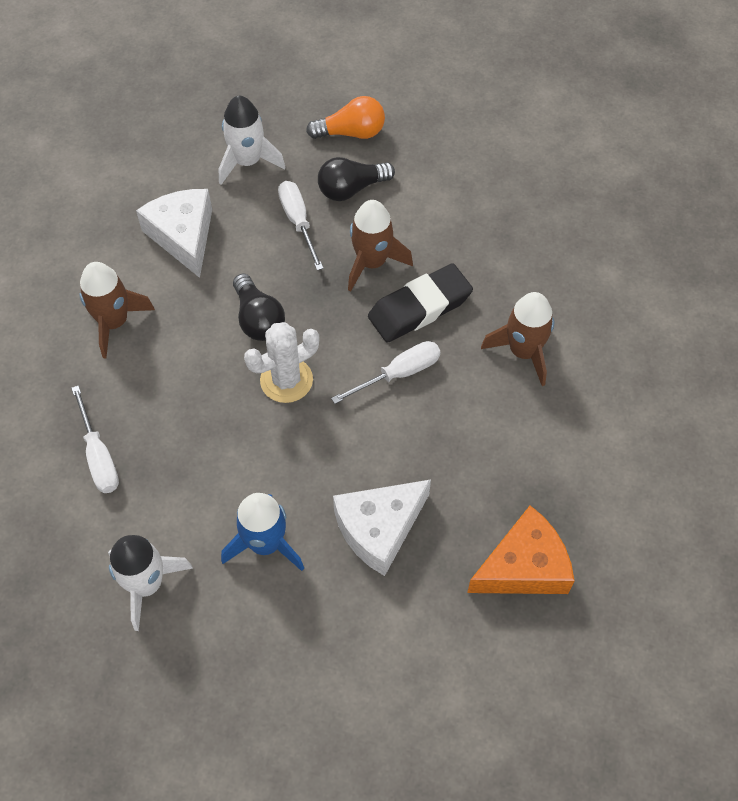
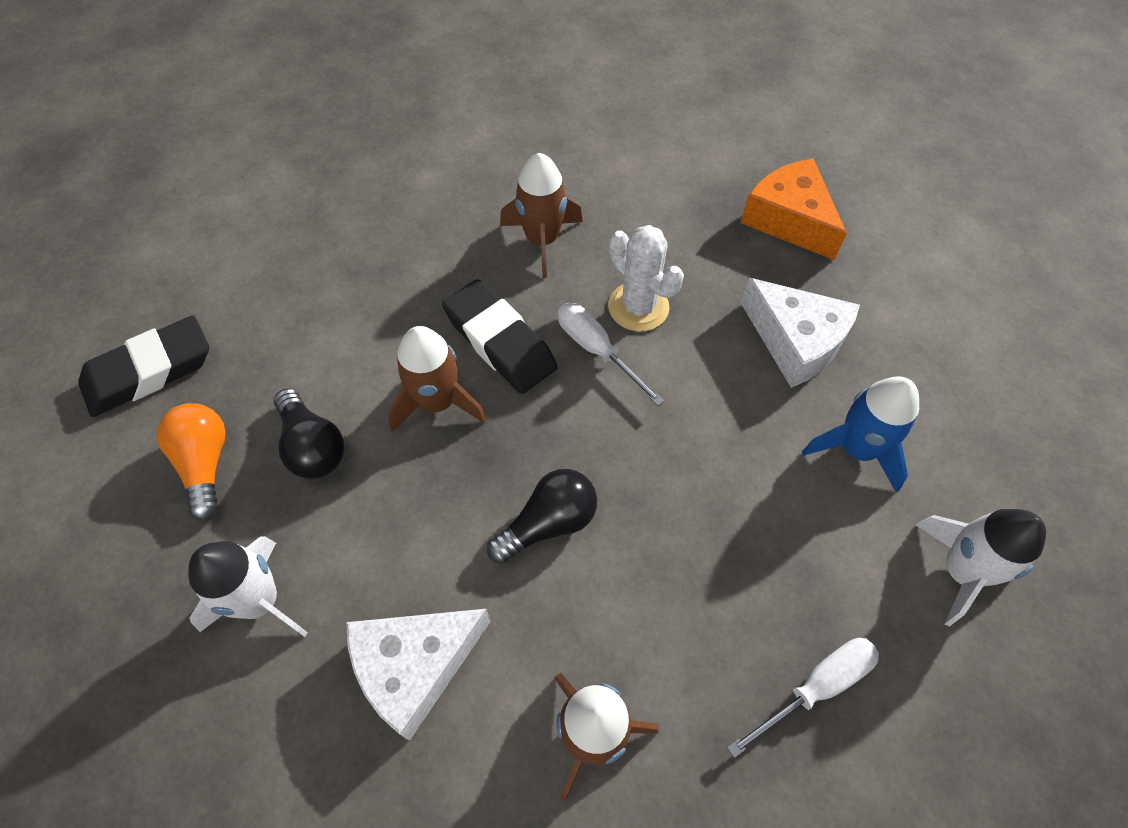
camera: 100 degrees left, 0 degrees up
(286, 380) = (635, 469): white cactus -> white cactus (638, 307)
(298, 222) = (376, 504): white screwdriver -> none
(432, 100) = (149, 371): none -> black eraser

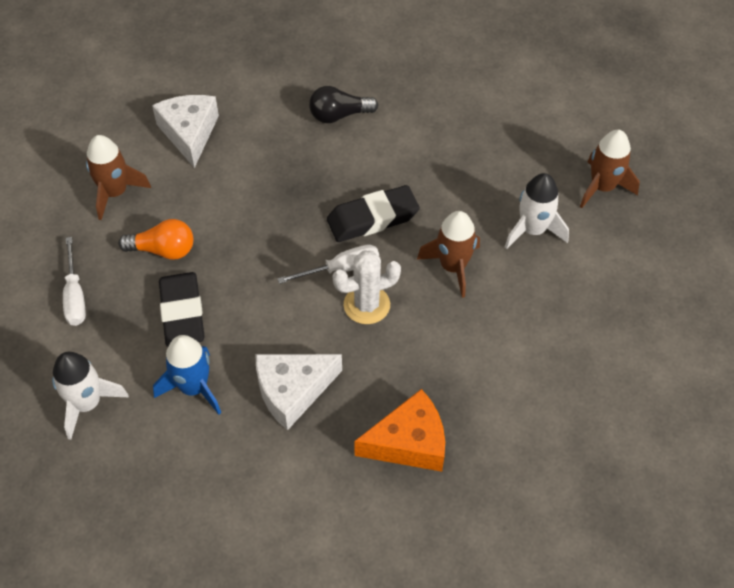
camera: 110 degrees right, 5 degrees down
(149, 371) = (425, 54): black eraser -> black eraser (182, 313)
(205, 464) = (350, 71): orange light bulb -> orange light bulb (163, 250)
(259, 601) = (258, 82): white rocket -> white rocket (532, 230)
(437, 402) = (341, 176): brown rocket -> brown rocket (602, 187)
(548, 523) = (234, 207): black light bulb -> none

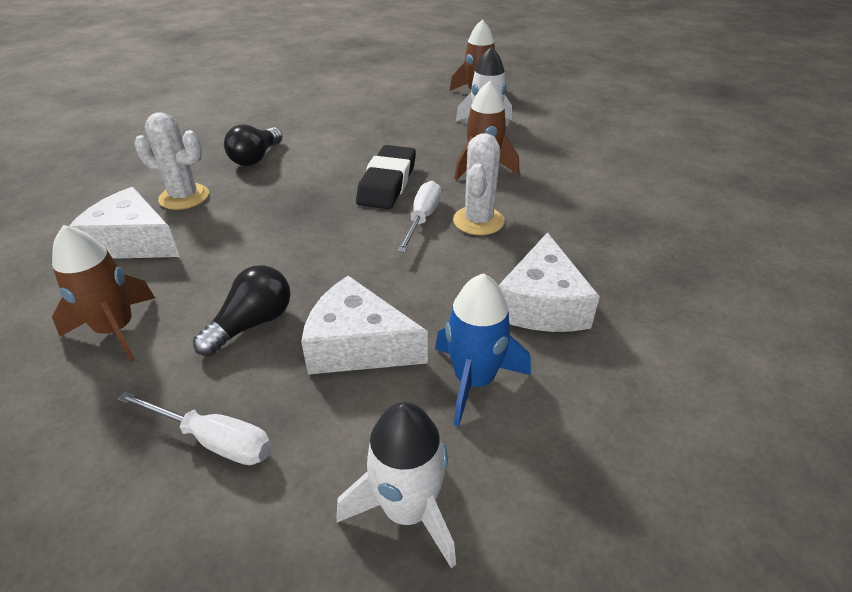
camera: 55 degrees left, 15 degrees down
(163, 250) = (252, 324): orange light bulb -> black light bulb
(182, 313) = (357, 345): black eraser -> white cheese
(255, 117) = (184, 197): none -> white cactus
(409, 442) = (657, 257): orange cheese -> none

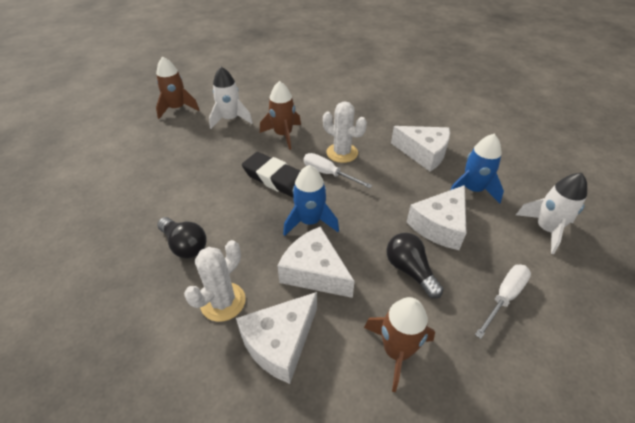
camera: 70 degrees left, 5 degrees up
(234, 244) = (314, 272): none -> white cheese
(319, 223) = (310, 221): none -> blue rocket

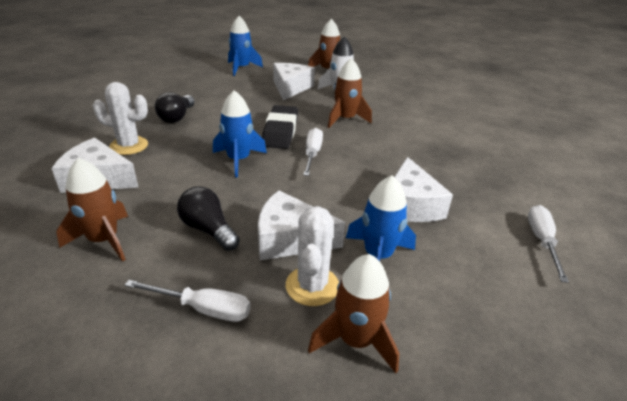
camera: 60 degrees right, 10 degrees down
(106, 161) = (241, 68): none -> blue rocket
(314, 272) = (178, 176): white cheese -> white cheese (290, 88)
(342, 153) = (352, 154): white cactus -> white cactus (312, 286)
(410, 270) = (208, 230): black light bulb -> black light bulb turned 75 degrees counterclockwise
(479, 121) = (542, 241): none -> white screwdriver
(546, 229) = (356, 340): white rocket -> brown rocket

